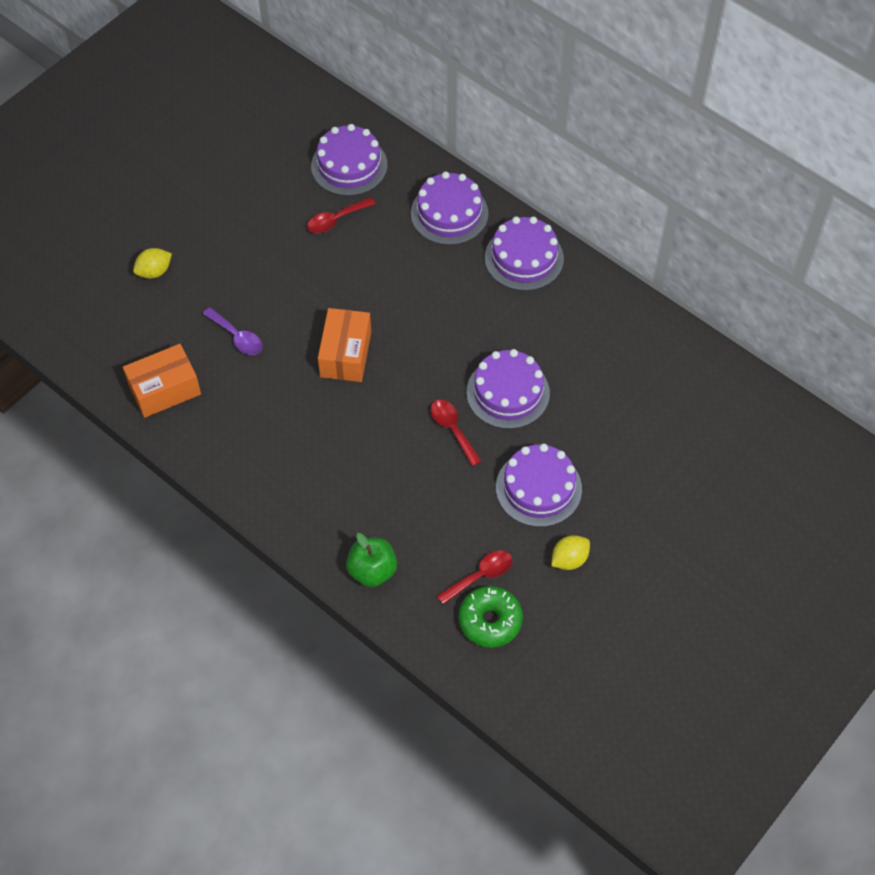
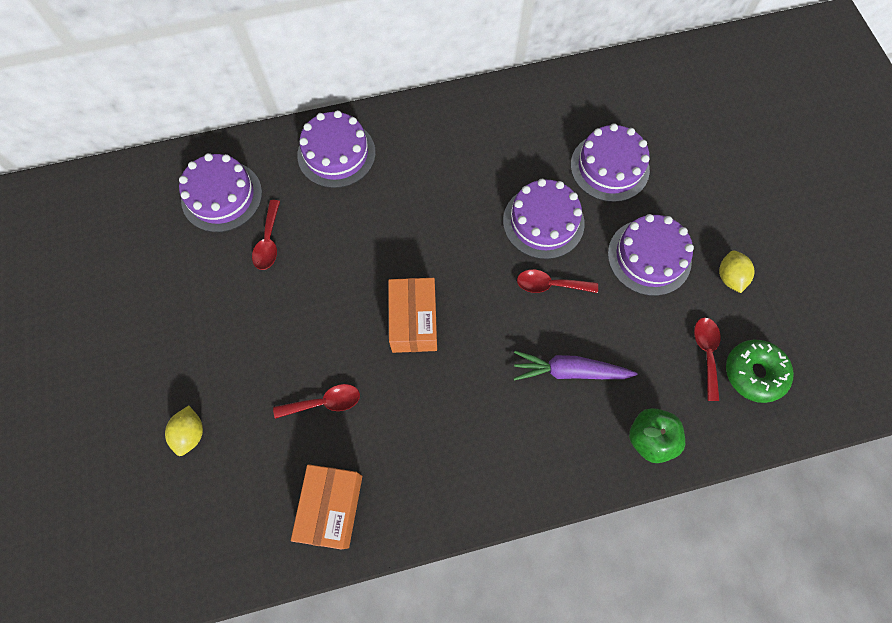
camera: 55 degrees left, 10 degrees up
(237, 337) = (324, 402): purple spoon -> red spoon
(345, 354) = (414, 321): orange box -> orange box turned 45 degrees clockwise
(386, 484) = (569, 371): none -> purple carrot
(524, 258) = (424, 130): purple cake -> purple cake (609, 167)

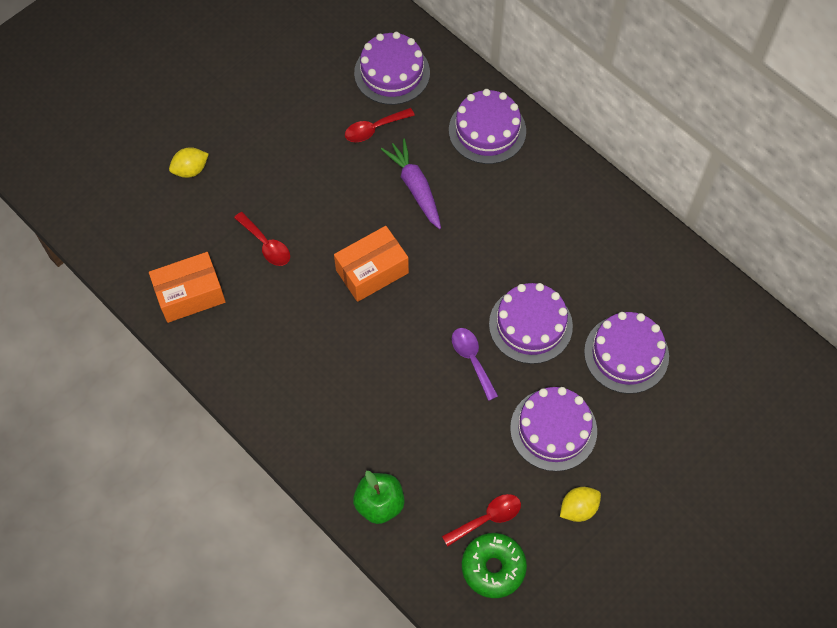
camera: 60 degrees right, 5 degrees down
(550, 285) = (472, 359): red spoon -> purple spoon
(569, 371) = (401, 412): purple carrot -> purple carrot (415, 187)

